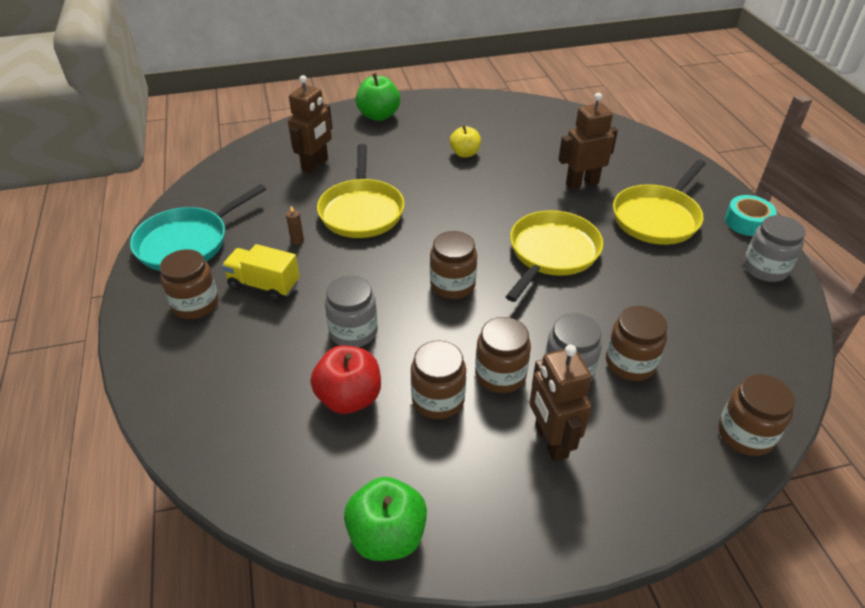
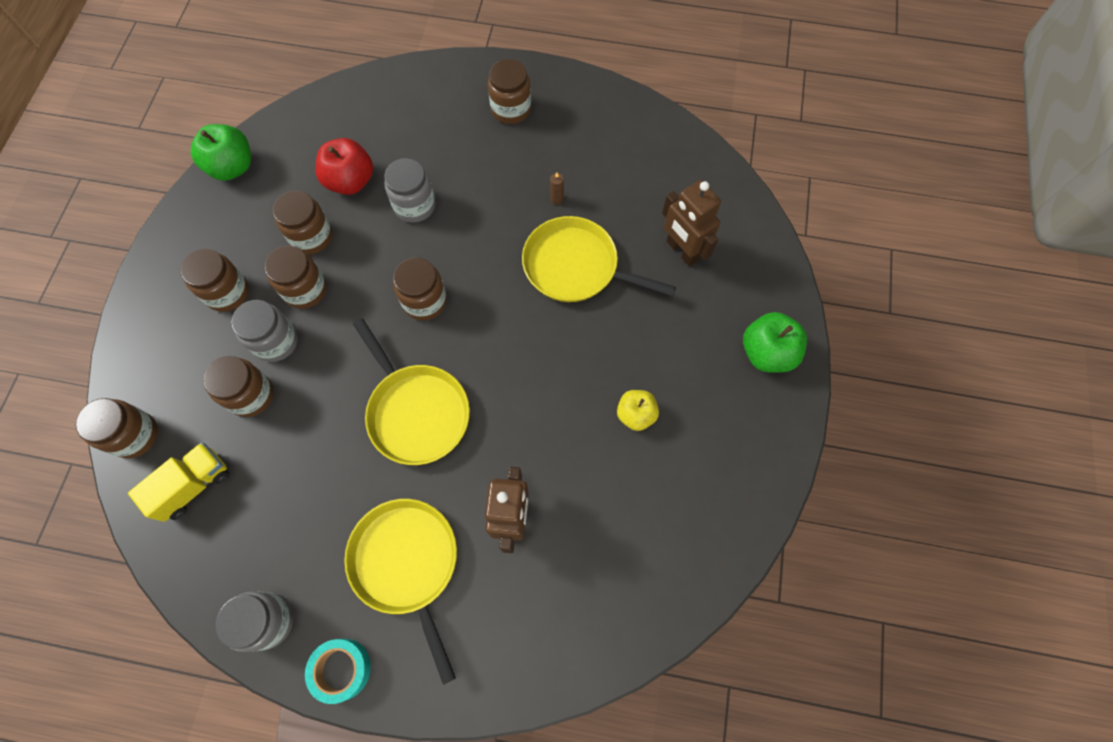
camera: 115 degrees right, 25 degrees up
(187, 243) = (598, 117): turquoise pan -> none
(264, 285) = (508, 159): yellow truck -> yellow truck (193, 485)
(550, 441) = (227, 292): brown robot -> brown jar

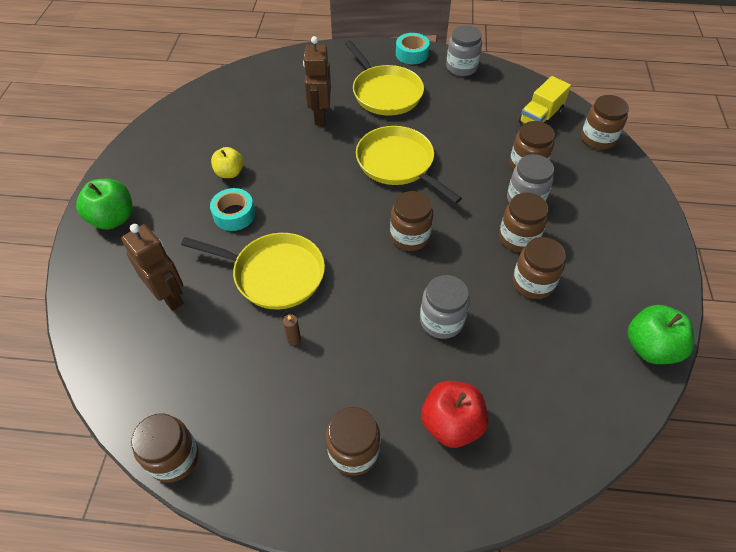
camera: 175 degrees right, 15 degrees down
(227, 292) = (585, 231): brown jar -> brown jar (173, 457)
(350, 181) = (517, 341): red apple -> red apple (451, 424)
(624, 347) = (234, 214): none -> turquoise tape

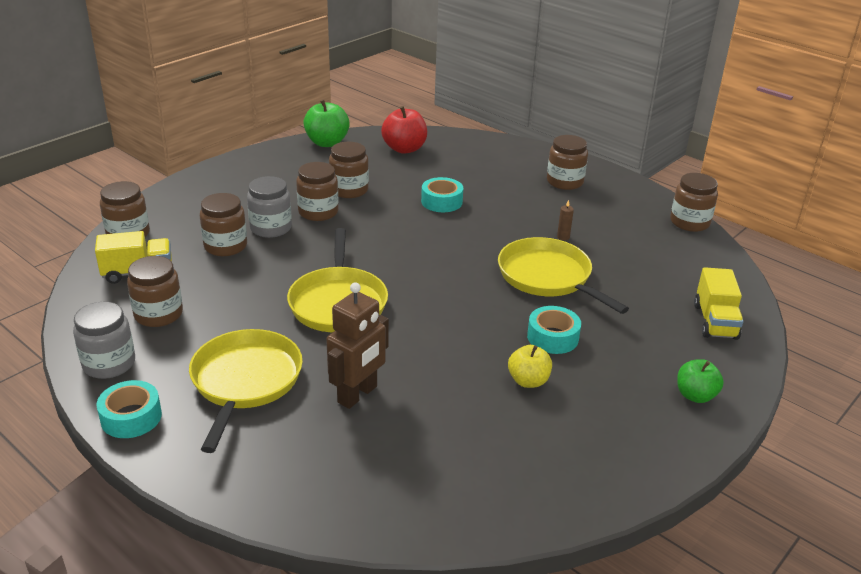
camera: 145 degrees left, 20 degrees down
(112, 302) = (715, 321): none -> yellow truck
(113, 218) = (695, 395): green apple -> green apple, size x0.66
(169, 296) = (656, 303): brown robot -> none
(410, 236) = (402, 249): brown jar -> brown jar (158, 314)
(441, 320) = (441, 202): grey jar -> turquoise tape
(451, 424) = (492, 168): red apple -> red apple (404, 149)

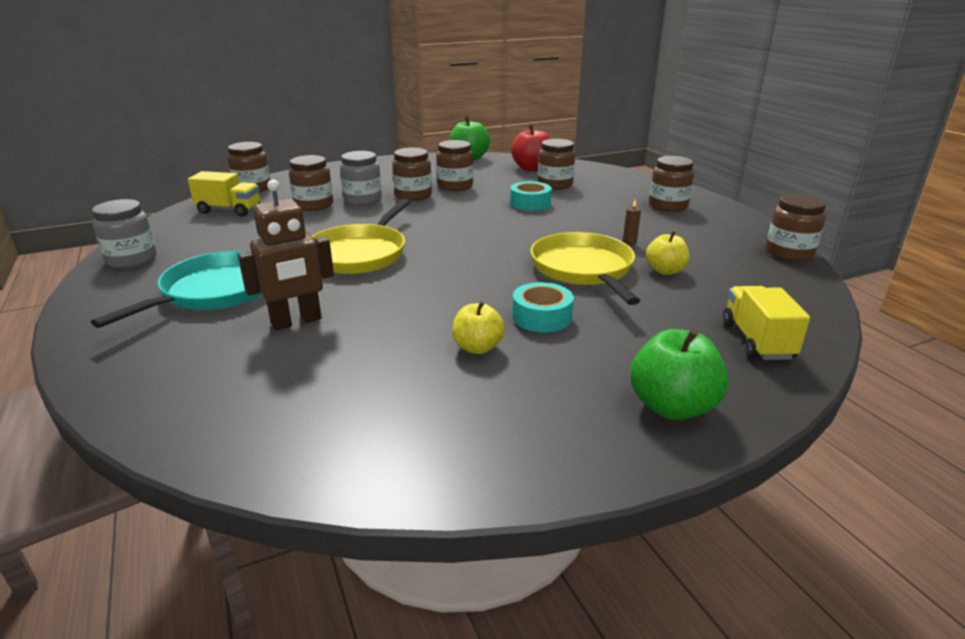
camera: 25 degrees right, 5 degrees down
(131, 417) = (97, 296): turquoise tape -> none
(158, 314) = (209, 236): brown jar -> brown jar (555, 185)
(245, 381) = (215, 291): yellow pan -> turquoise pan
(611, 264) = (665, 271): none -> yellow apple
(695, 395) = (672, 406): green apple -> green apple, size x1.52
(715, 321) = (756, 341): yellow truck -> yellow truck turned 150 degrees clockwise

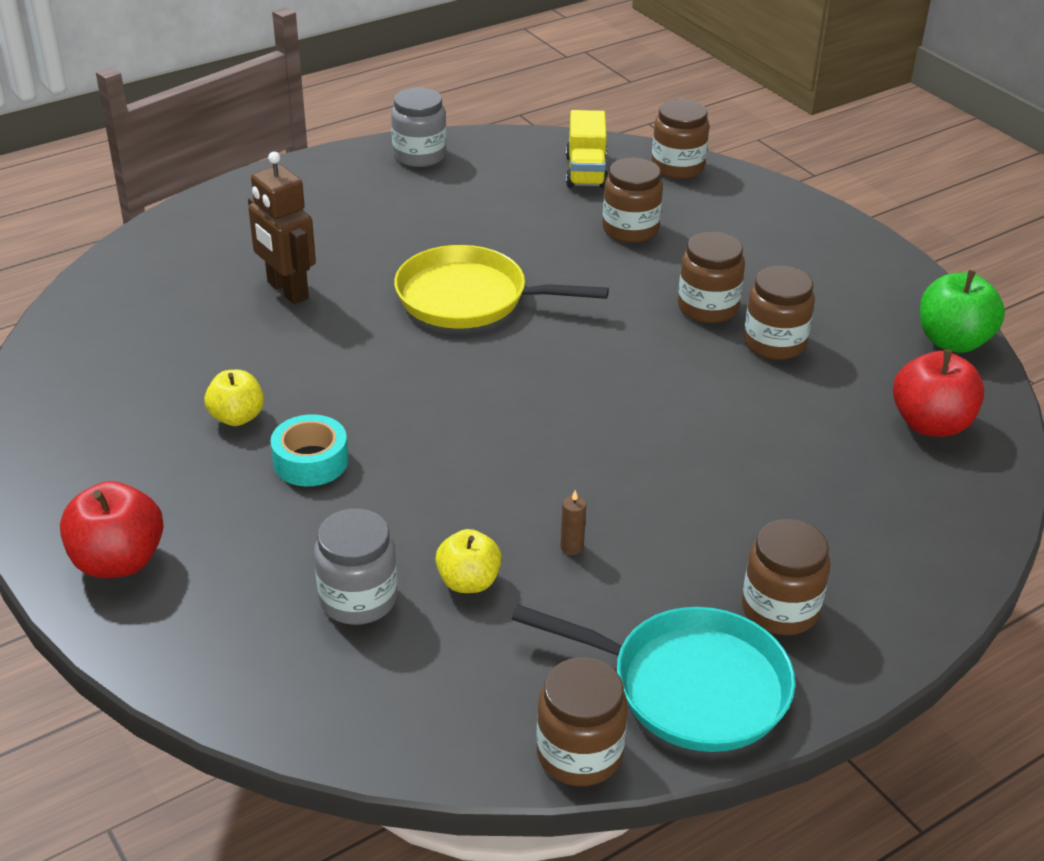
camera: 80 degrees right, 10 degrees up
(215, 291) = (349, 226): turquoise pan -> turquoise pan (691, 686)
(363, 200) = (669, 265): grey jar -> grey jar (358, 599)
(530, 203) = (721, 432): turquoise tape -> none
(555, 185) = (840, 458): brown jar -> none
(583, 269) = (458, 496): yellow pan -> none
(672, 406) = (118, 561): green apple -> red apple
(756, 341) = (259, 654): yellow truck -> none

